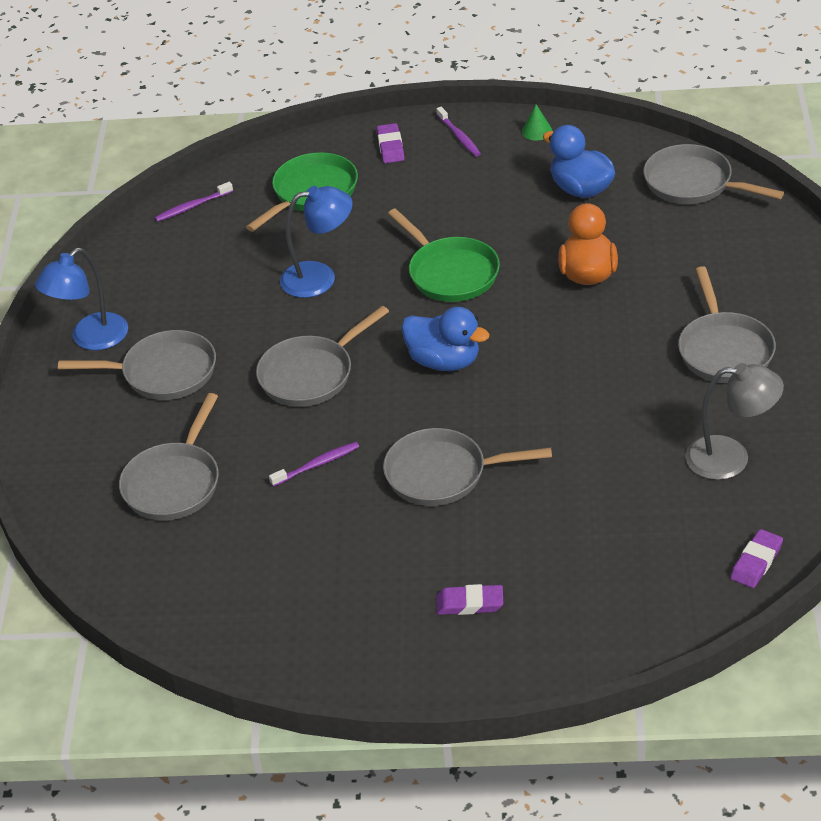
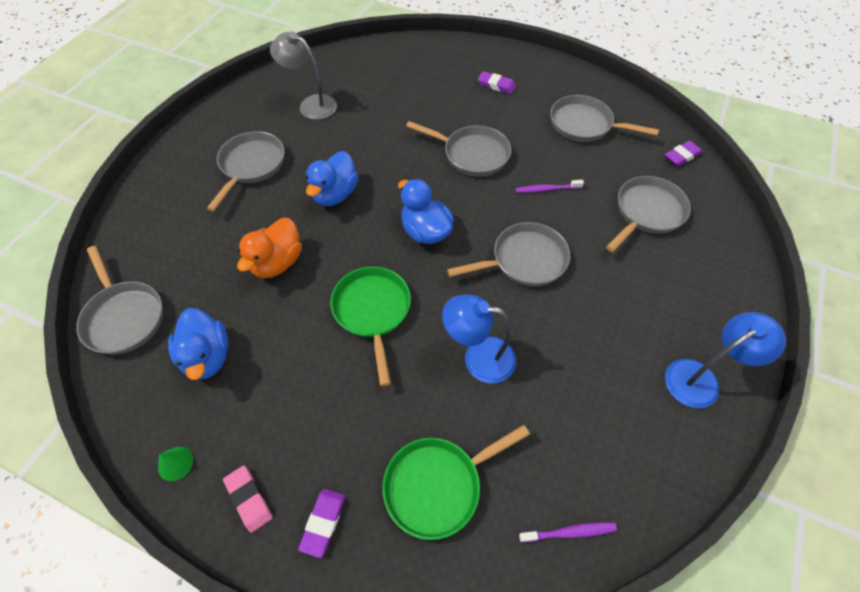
camera: 160 degrees left, 15 degrees up
(163, 373) = (640, 311): grey pan -> grey pan (584, 125)
(459, 136) = (249, 499): purple toothbrush -> pink eraser
(586, 359) = (335, 194): none -> blue duck
(756, 562) = (347, 56): purple eraser -> purple eraser (682, 156)

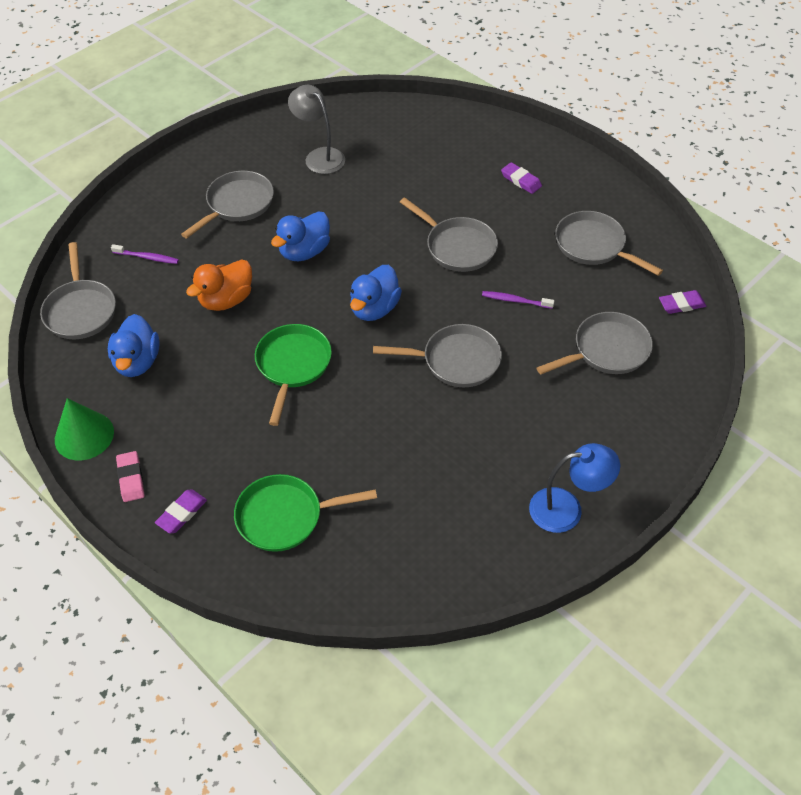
camera: 20 degrees right, 5 degrees down
(175, 463) = (84, 435): green cone -> green cone, size x1.99
(425, 231) = (374, 308): blue duck -> blue duck turned 135 degrees counterclockwise
(478, 357) = (369, 431): blue lamp -> none
(569, 532) = (377, 584): purple toothbrush -> purple toothbrush (147, 257)

